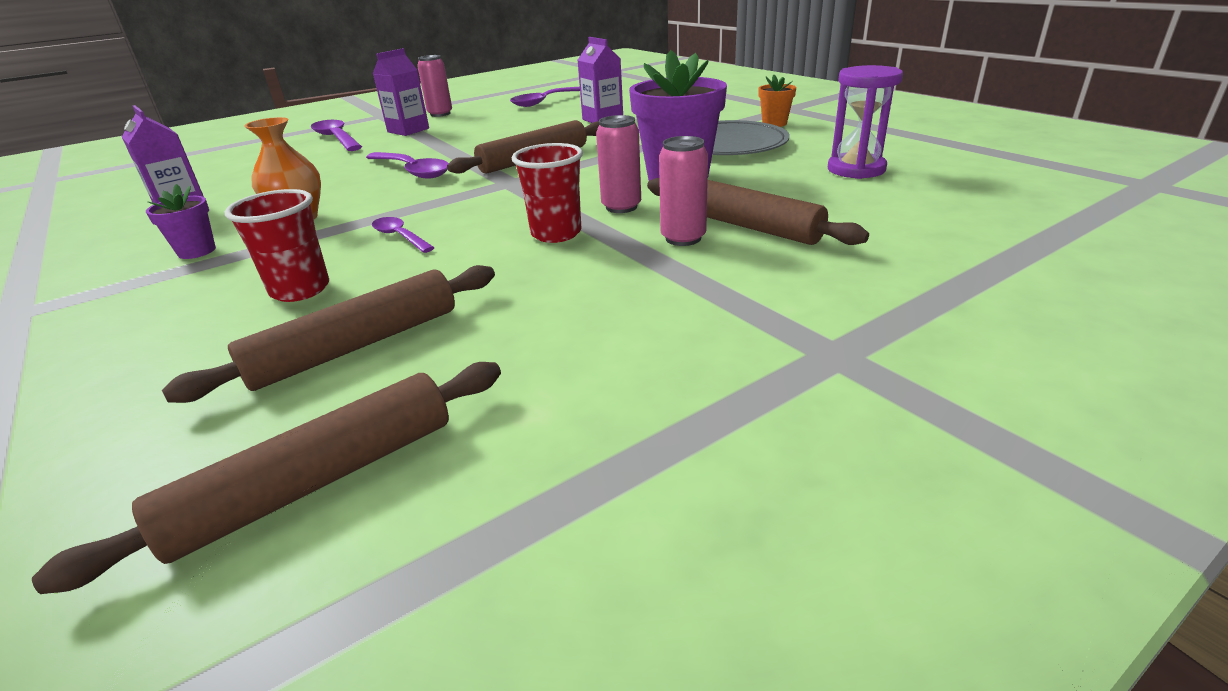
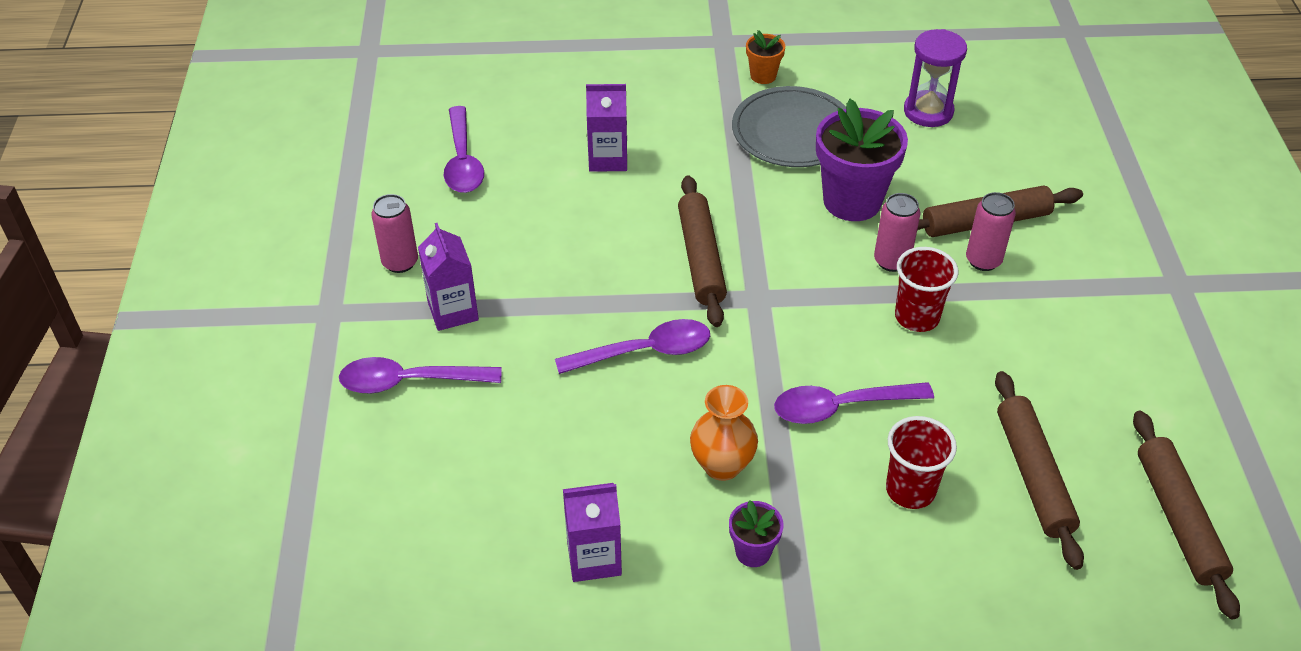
camera: 60 degrees left, 15 degrees up
(400, 237) = (840, 407): purple spoon -> purple spoon, size x1.69

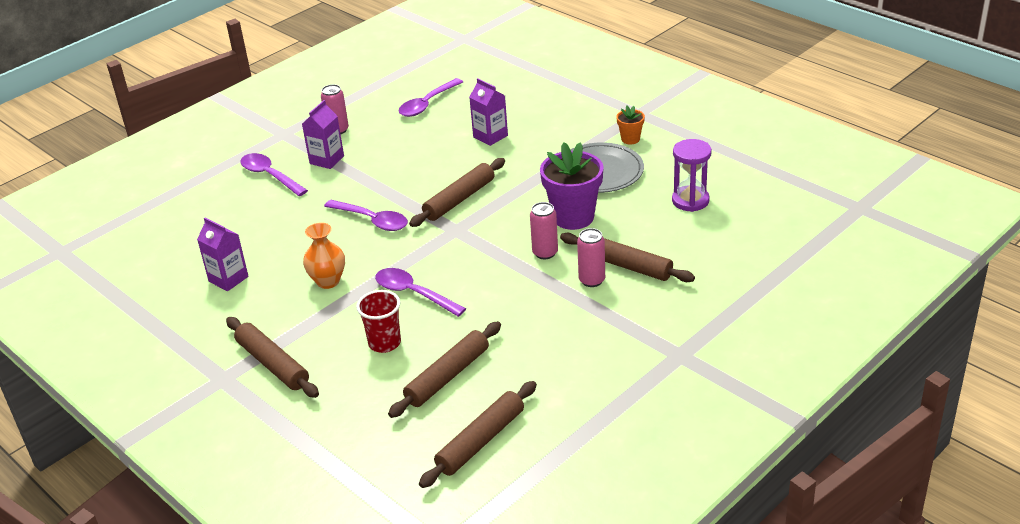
camera: 50 degrees right, 10 degrees down
(753, 552) = (285, 319): purple flower pot -> none
(837, 620) = (273, 364): none -> brown rolling pin
(917, 317) = (513, 282): red cup -> none

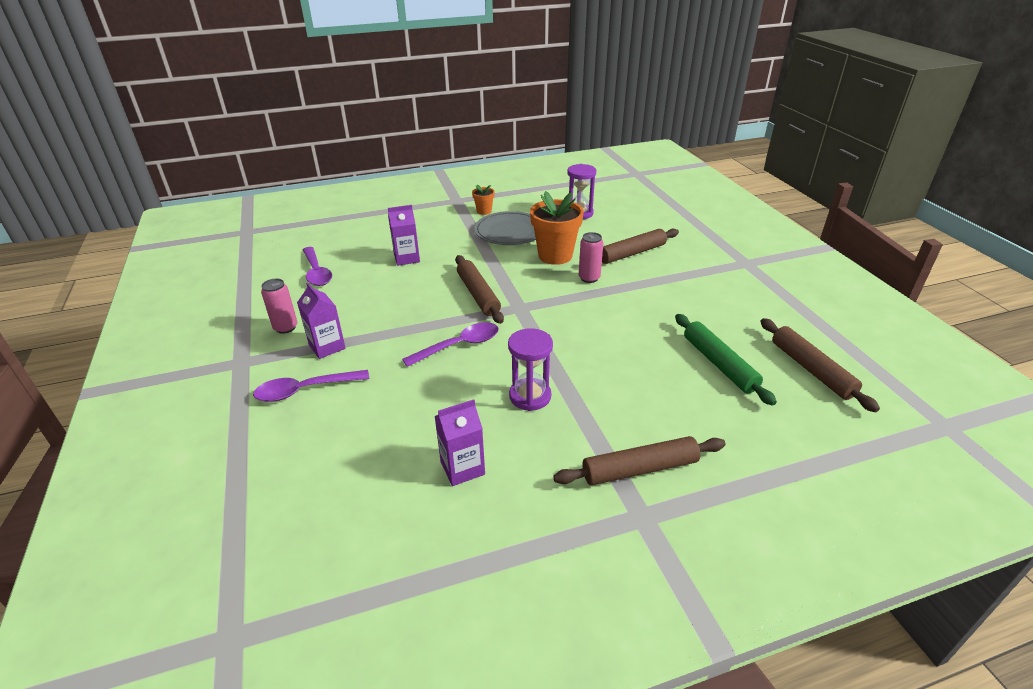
camera: 65 degrees left, 0 degrees up
(328, 281) = (530, 396): orange vase -> purple hourglass
(384, 343) = (652, 386): red cup -> none
(413, 293) = (591, 352): purple spoon -> none
(447, 376) = (719, 364): brown rolling pin -> green rolling pin
(573, 217) = (555, 255): purple flower pot -> orange flower pot
(592, 280) = (639, 270): pink can -> none

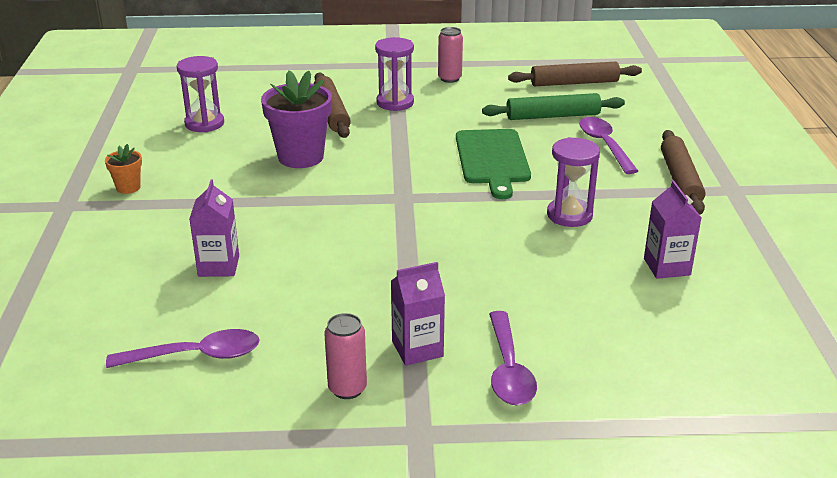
camera: 75 degrees left, 5 degrees down
(459, 345) = (462, 246): purple spoon -> purple spoon (604, 145)
(478, 294) = (357, 220): brown rolling pin -> none
(510, 231) = (210, 177): grey plate -> none
(555, 255) = (301, 157): orange flower pot -> purple flower pot
(589, 278) = (367, 146): pink can -> pink can (449, 78)
(606, 340) = (492, 159): none -> green cutting board
(672, 276) = (395, 103): none -> purple hourglass

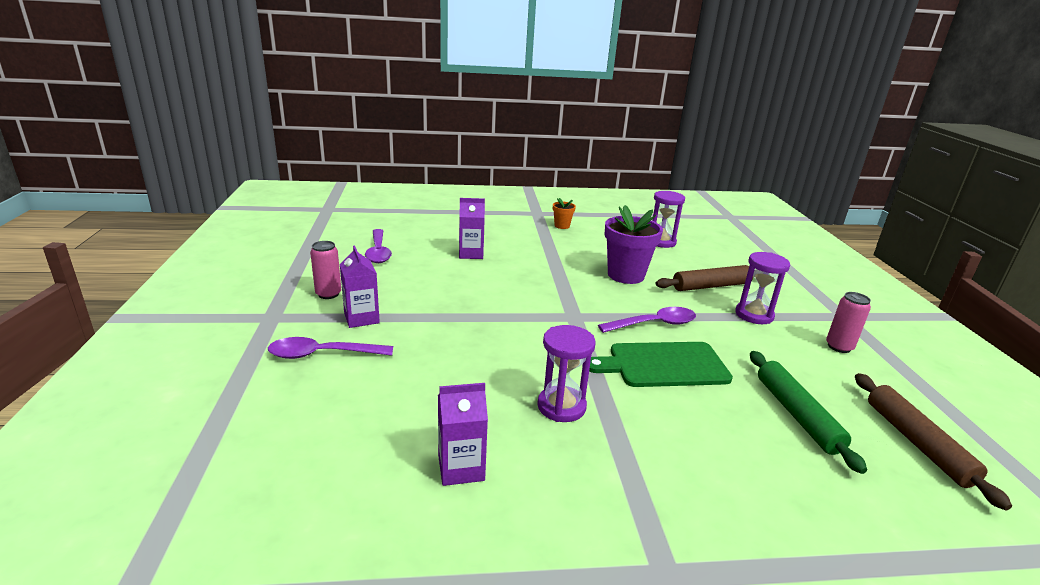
camera: 85 degrees right, 5 degrees down
(604, 145) = (742, 451): purple spoon -> purple spoon (654, 324)
(680, 179) = (675, 515): brown rolling pin -> none

